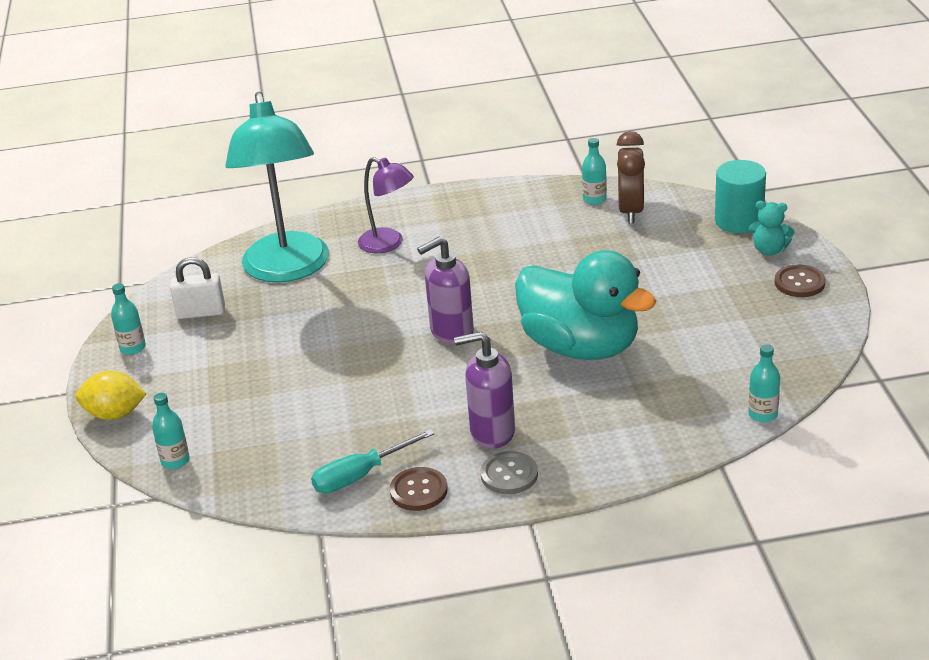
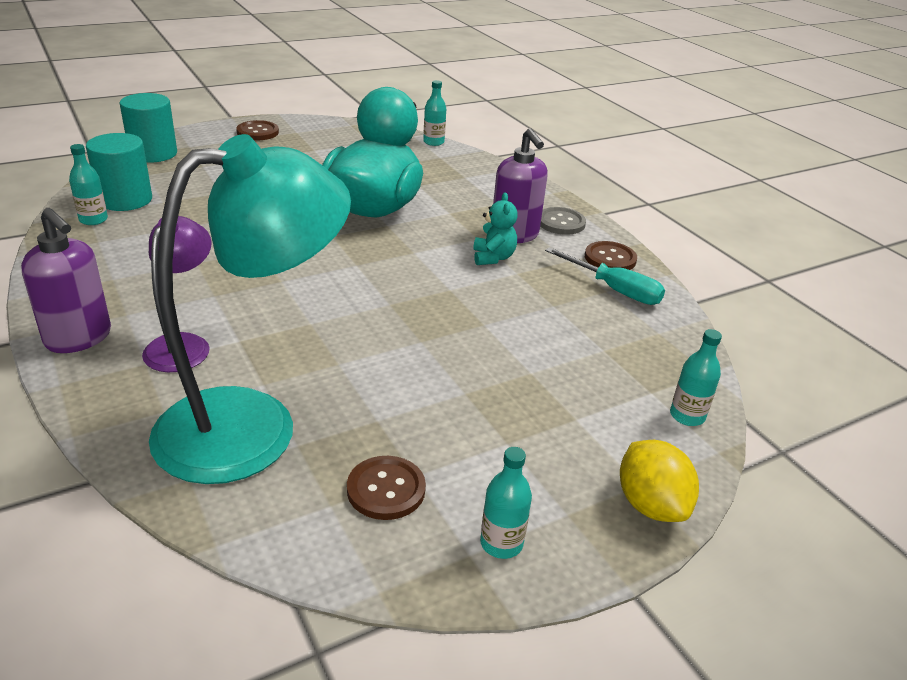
camera: 115 degrees left, 0 degrees up
(201, 313) = (386, 489): white padlock -> brown button
(451, 332) = (371, 273): purple soap dispenser -> purple soap dispenser (79, 338)
(631, 211) = (125, 200): brown clock -> turquoise cylinder
(769, 250) = (207, 142): turquoise teddy bear -> turquoise teddy bear (493, 258)

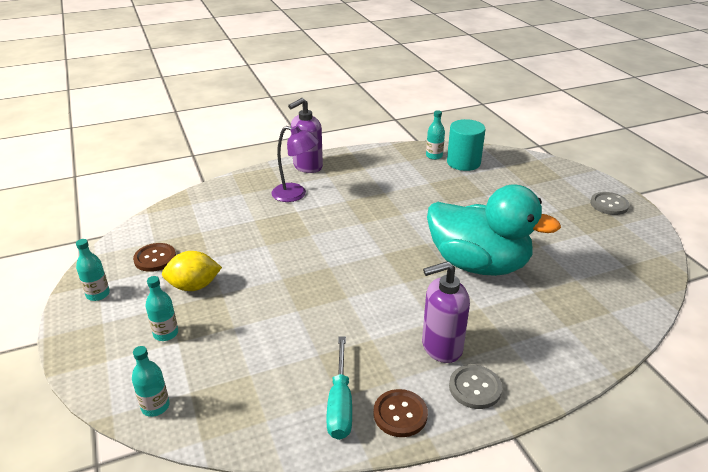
camera: 100 degrees right, 0 degrees up
(153, 153) = (540, 165): turquoise cylinder -> none
(254, 425) = (221, 218): turquoise lamp -> none
(257, 132) = (609, 204): brown button -> grey button
(433, 142) = (650, 310): turquoise bottle -> turquoise bottle (166, 333)
(493, 258) = (397, 327): turquoise teddy bear -> none
(614, 289) = (340, 403): turquoise screwdriver -> turquoise screwdriver turned 45 degrees counterclockwise
(650, 504) = (88, 361): yellow lemon -> yellow lemon (194, 286)

